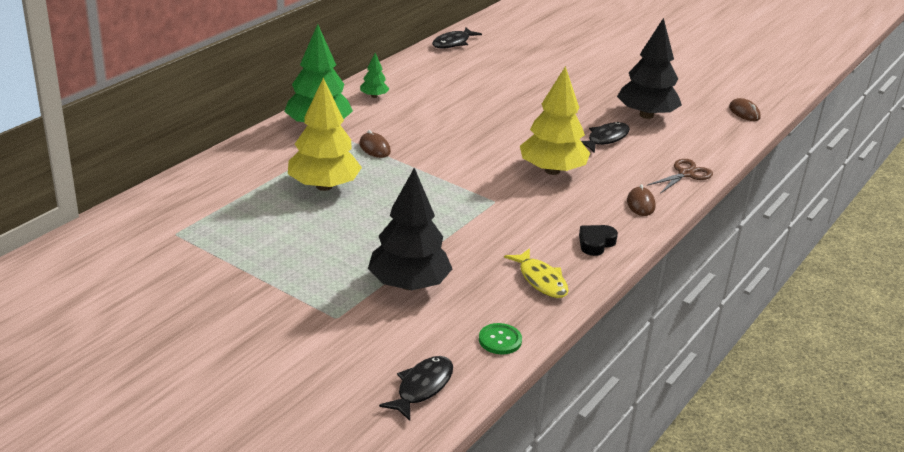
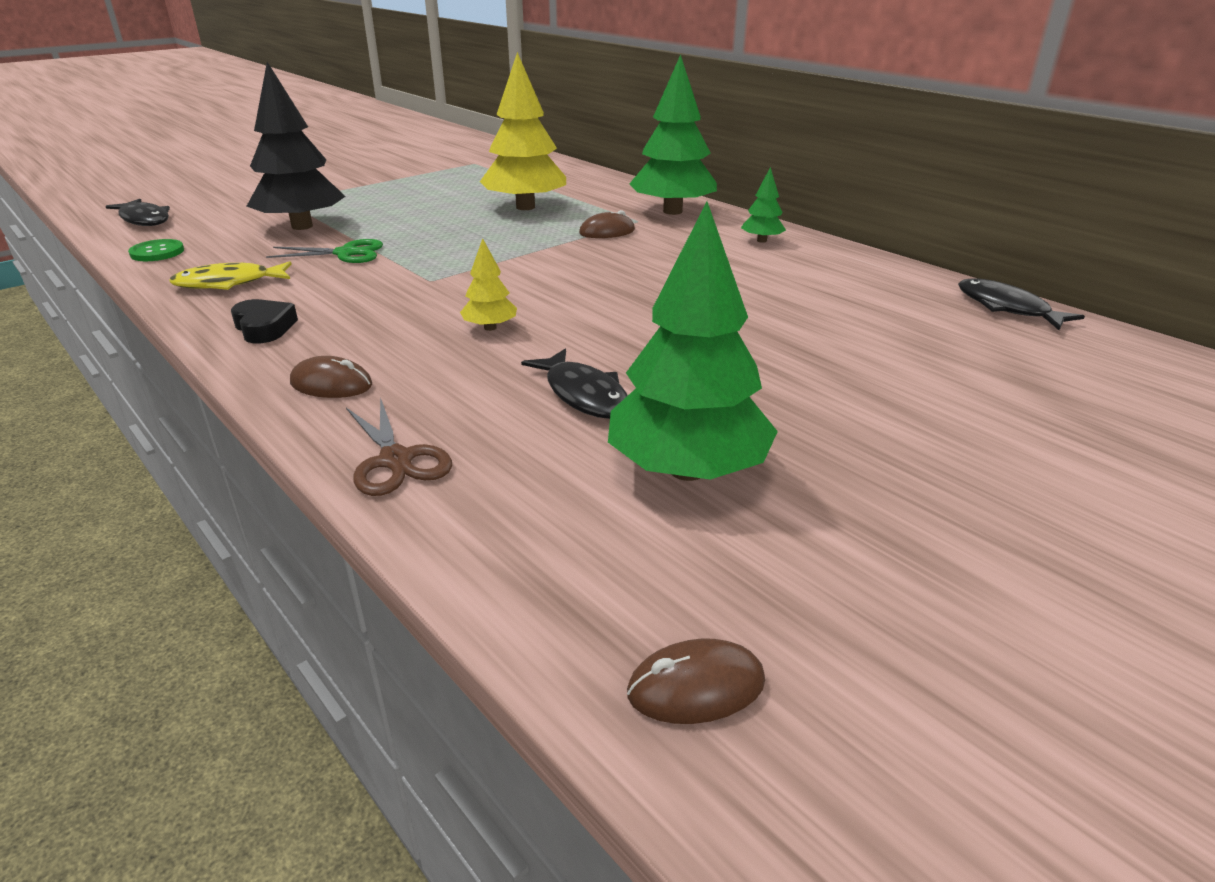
camera: 105 degrees right, 0 degrees up
(462, 246) = (346, 253): none -> green scissors
(552, 170) = (490, 328): yellow tree -> yellow tree, size x0.46
(646, 115) = (687, 470): black tree -> green tree

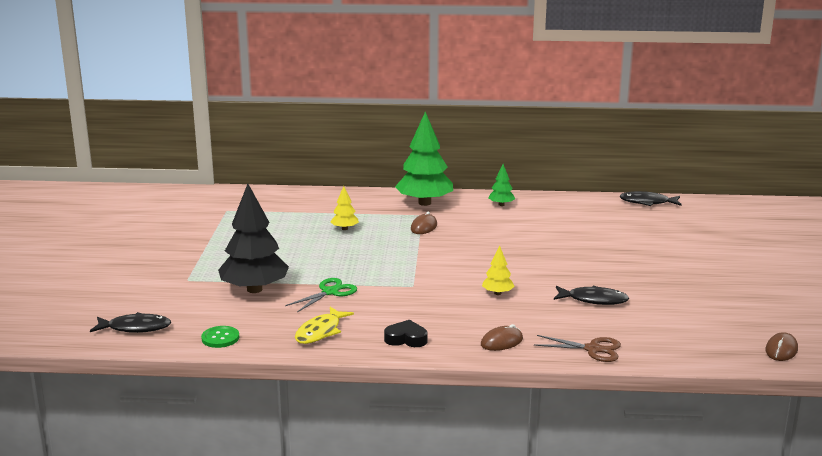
camera: 45 degrees left, 10 degrees down
(525, 207) = (344, 229): yellow tree -> yellow tree, size x0.46
(687, 470) = (675, 306): green tree -> none

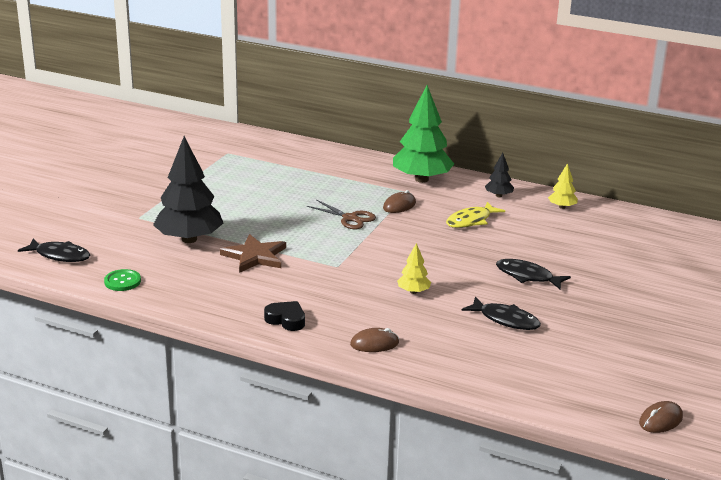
camera: 20 degrees right, 5 degrees up
(320, 332) = (214, 295): yellow fish -> yellow fish (471, 221)
(330, 292) = (255, 256): green scissors -> brown star
(344, 229) = (321, 193): yellow tree -> yellow tree (562, 207)
(501, 205) = (498, 195): green tree -> black tree
(593, 349) = (459, 372): brown scissors -> brown scissors (350, 218)
(647, 202) = (660, 222): black fish -> black fish (527, 276)

